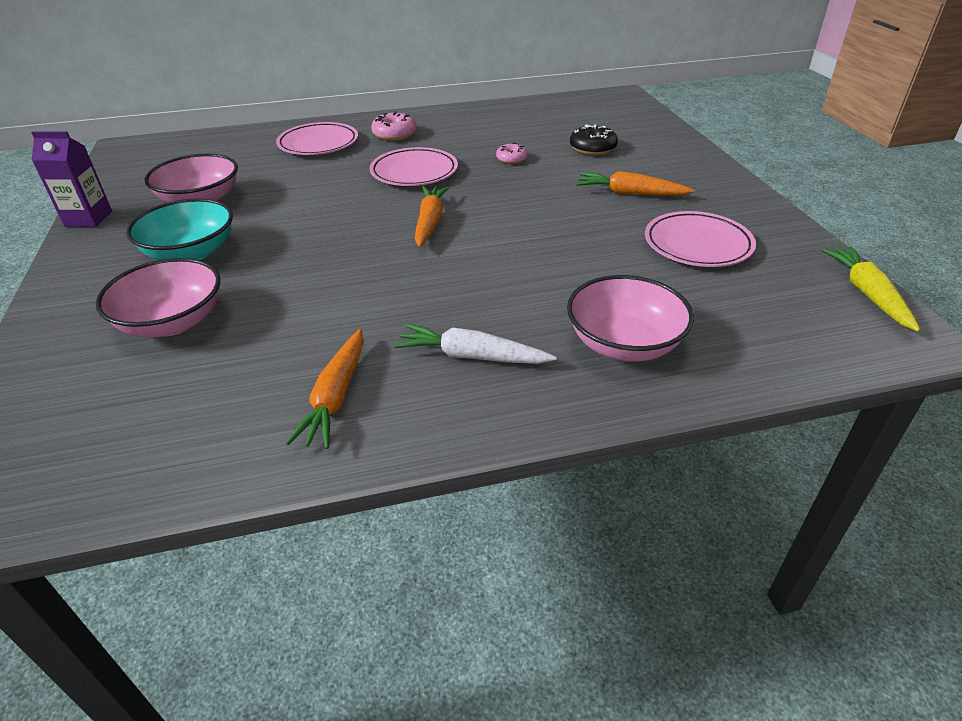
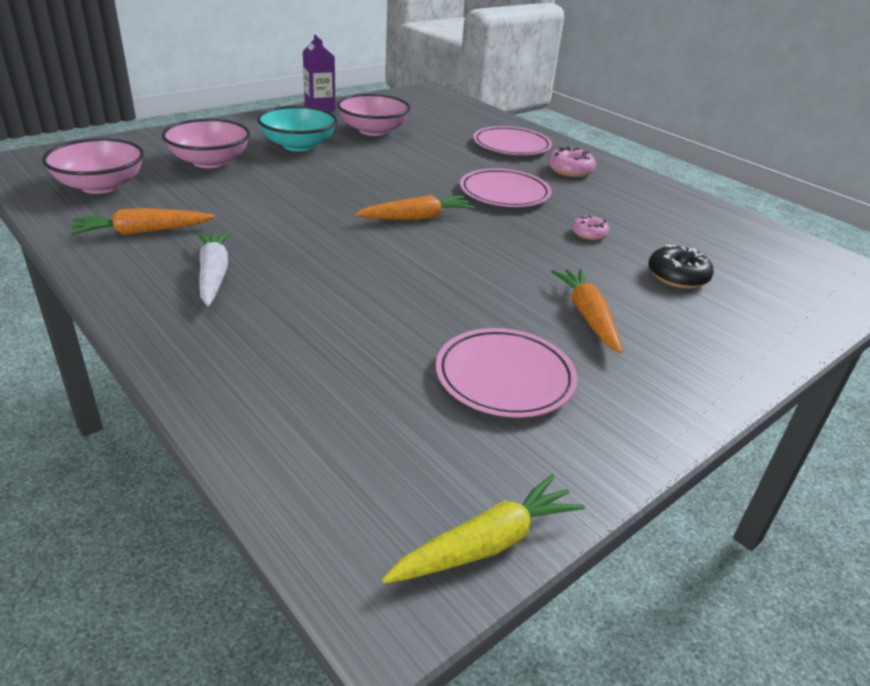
camera: 60 degrees right, 5 degrees down
(624, 343) = (267, 349): pink bowl -> pink bowl (101, 186)

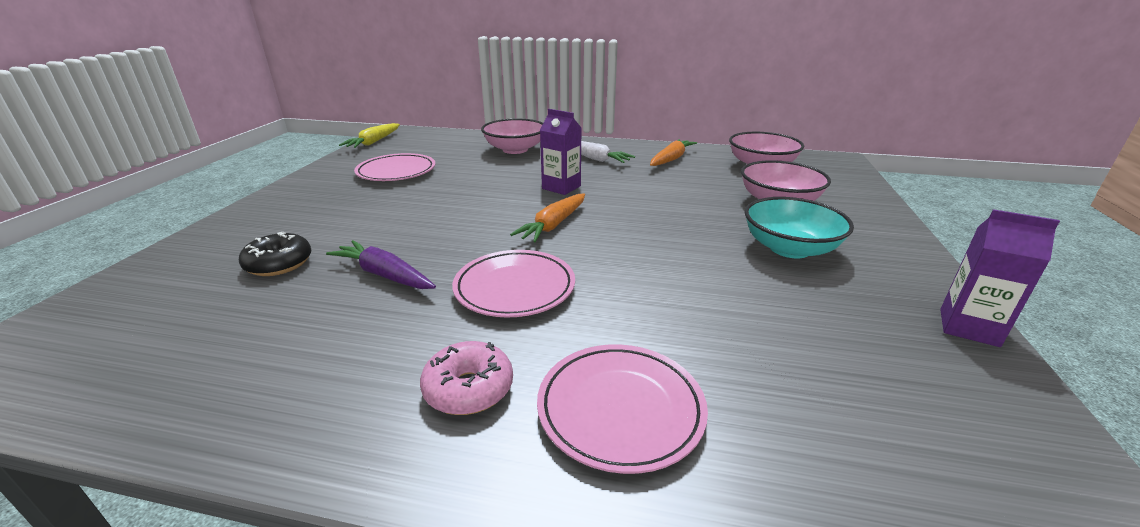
camera: 145 degrees right, 5 degrees down
(340, 250) = (561, 187): none -> purple carton
(373, 131) = (812, 317): pink bowl -> pink bowl (515, 149)
(587, 316) = (360, 209): orange carrot -> none
(589, 234) = (384, 275): pink donut -> purple carrot

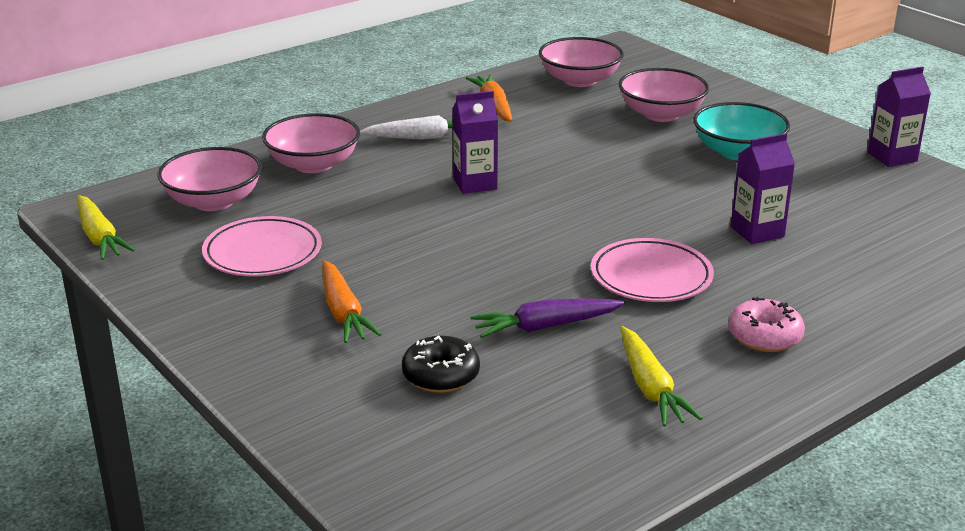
camera: 50 degrees left, 0 degrees up
(314, 357) = (650, 387): none -> yellow carrot
(440, 147) = (213, 201): none -> pink bowl
(553, 225) = (558, 220): orange carrot -> orange carrot (343, 312)
(620, 409) = (842, 294): pink plate -> none
(669, 308) = (757, 232): none -> purple carton

